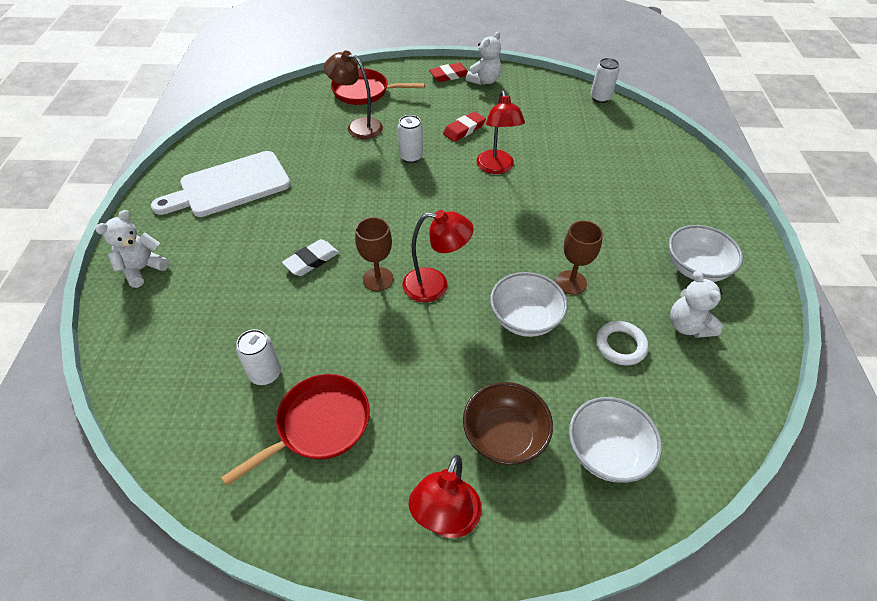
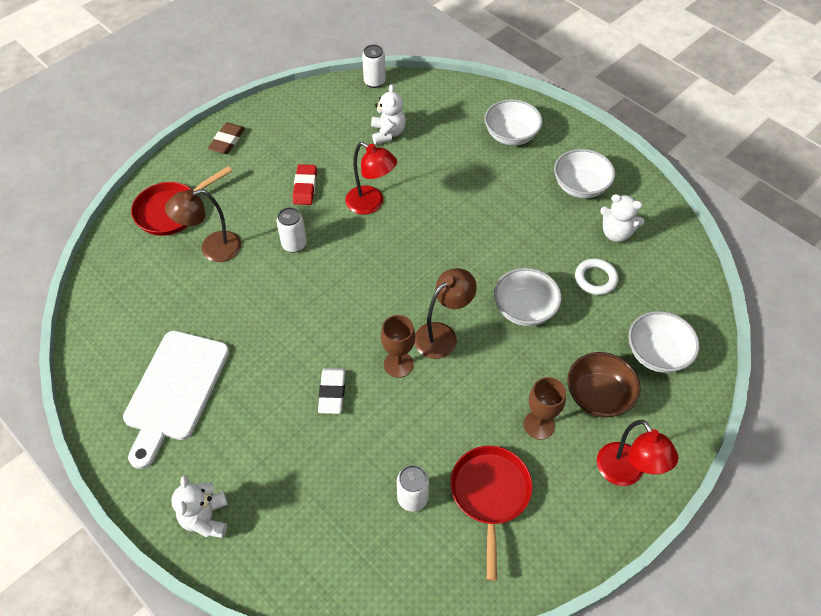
camera: 45 degrees left, 5 degrees up
(435, 285) = (442, 335): red lamp -> brown lamp
(449, 75) = (227, 141): red eraser -> brown eraser
(484, 81) = (264, 126): white teddy bear -> white teddy bear (388, 133)
(571, 282) = (522, 258): brown goblet -> brown goblet (539, 425)
(674, 193) = (511, 135): none -> white bowl

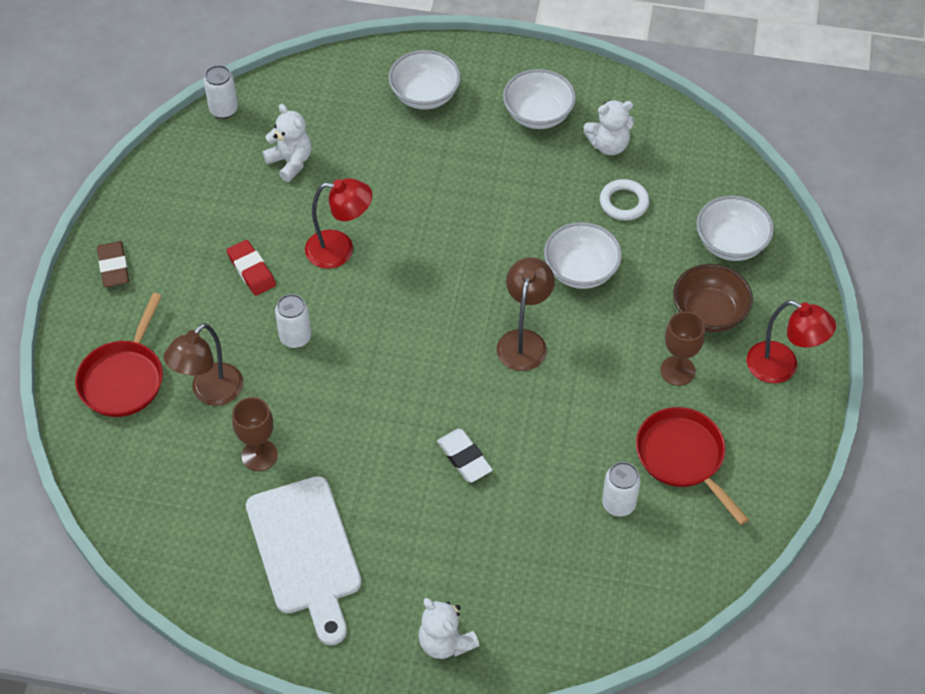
camera: 35 degrees left, 0 degrees up
(398, 364) = (505, 393): brown goblet -> brown goblet (259, 455)

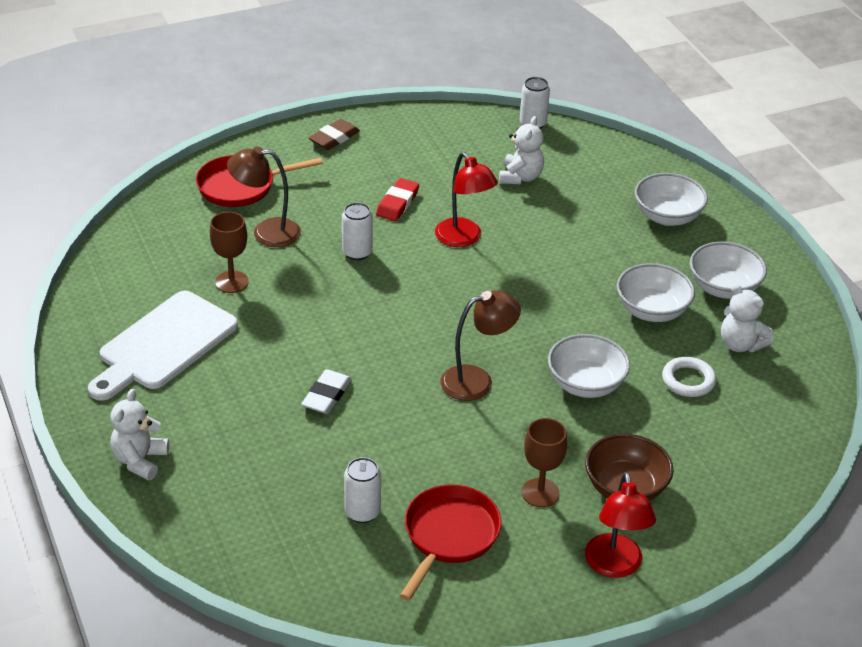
camera: 55 degrees right, 15 degrees down
(731, 243) = (720, 471): white bowl -> white bowl (652, 311)

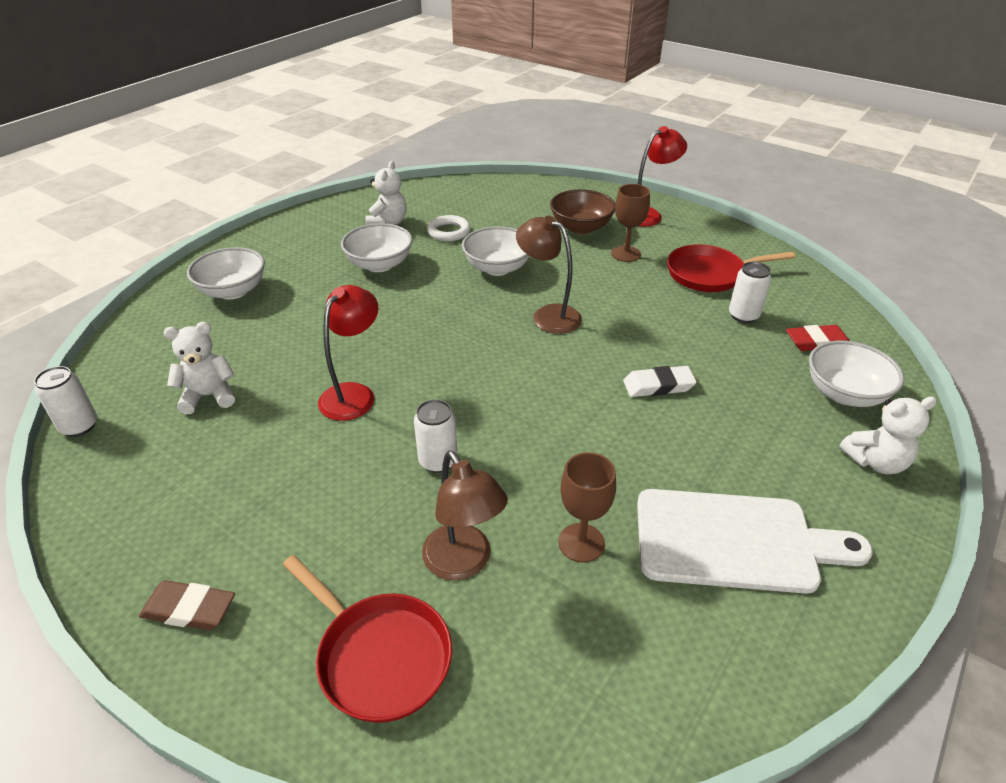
camera: 120 degrees left, 0 degrees up
(397, 203) = (319, 470): red eraser -> red eraser (817, 342)
(723, 288) = (322, 243): white bowl -> white bowl (845, 393)

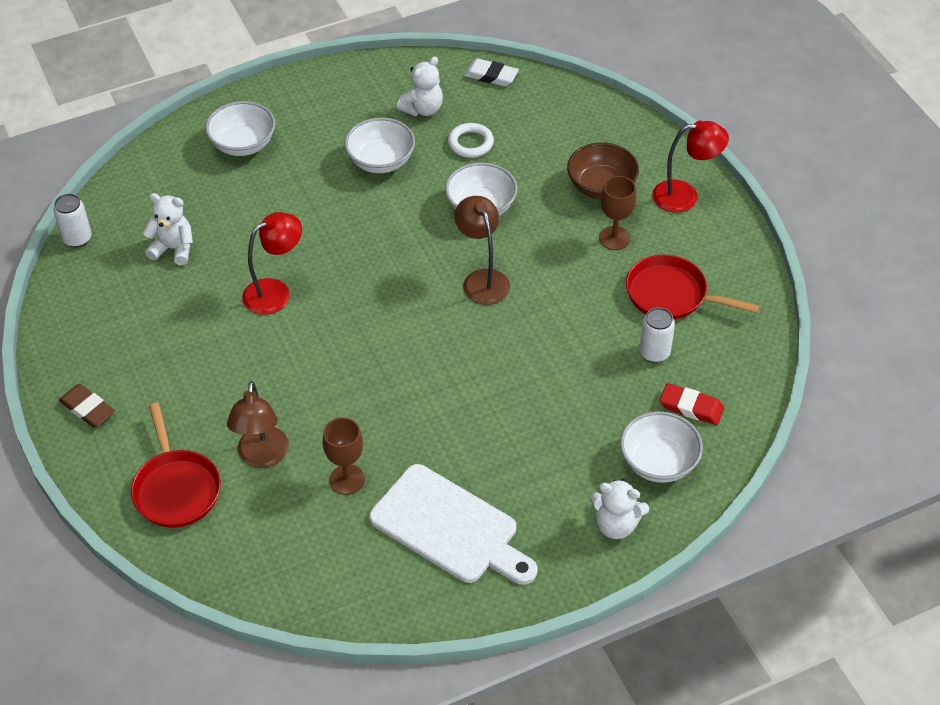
camera: 30 degrees right, 10 degrees up
(438, 461) = (297, 376): white can -> none
(658, 385) = (512, 387): white eraser -> white eraser (491, 76)

